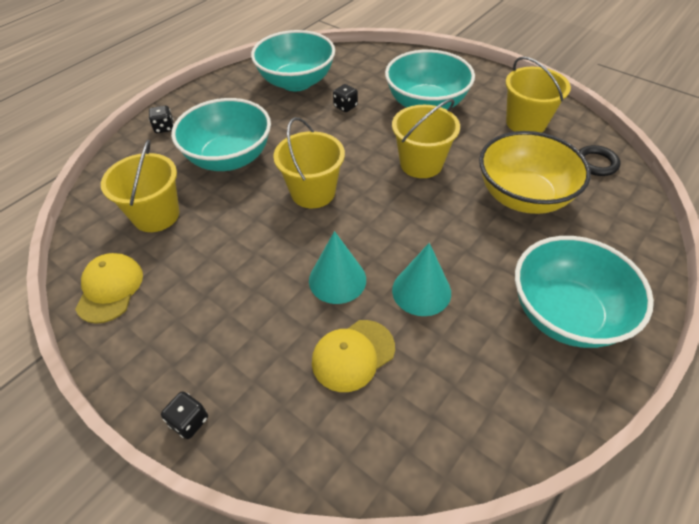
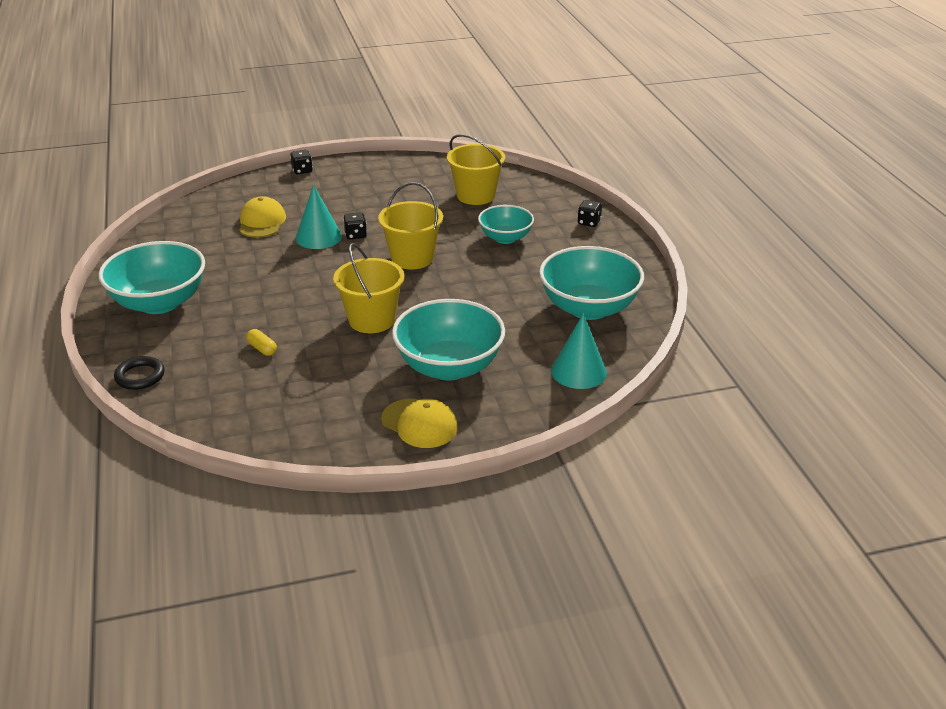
camera: 125 degrees right, 15 degrees down
(110, 289) = (426, 169): yellow cap -> yellow cap (419, 423)
(229, 158) = (505, 238): turquoise bowl -> turquoise bowl, size x0.60
(345, 106) = (508, 318): black dice -> black dice (355, 235)
(421, 291) = (262, 261): turquoise cone -> turquoise cone (578, 371)
(523, 196) = (262, 349): yellow bowl -> yellow capsule
(526, 123) = (336, 412): yellow bucket -> none
(596, 163) = (229, 415): black ring -> black ring (140, 376)

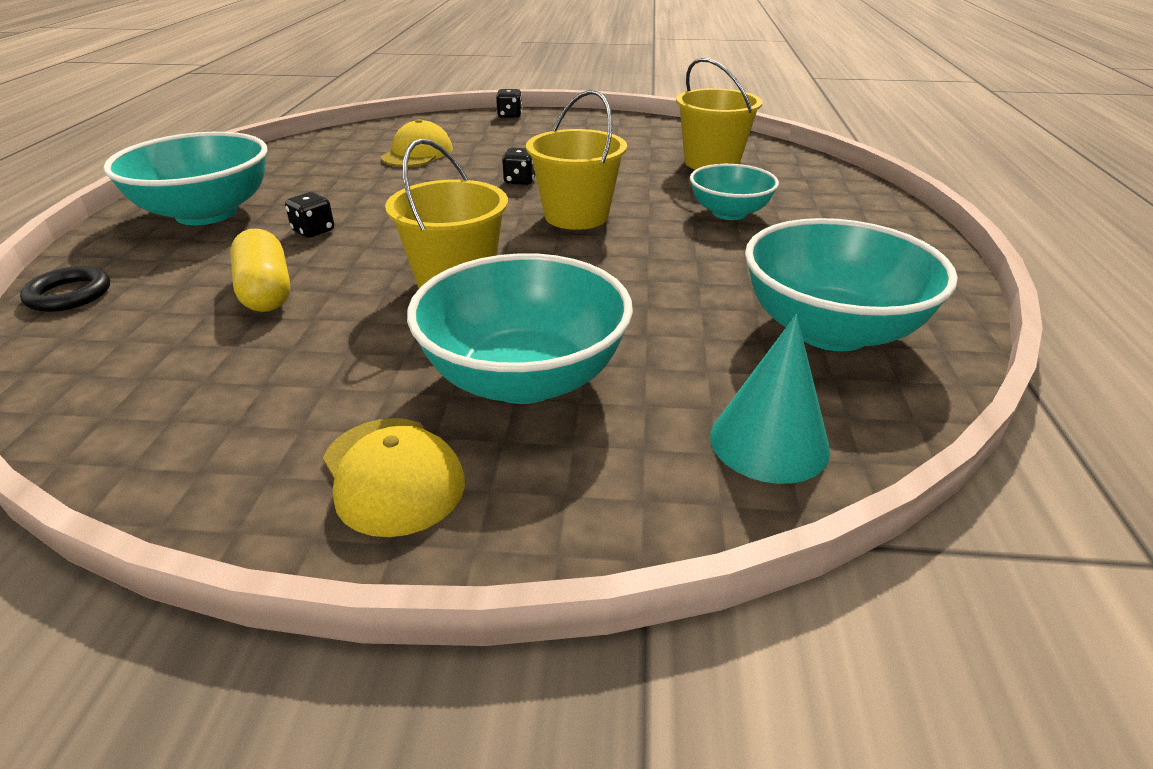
camera: 20 degrees right, 0 degrees up
(262, 349) = (265, 291): yellow capsule -> yellow capsule, size x1.88
(318, 237) = (471, 176): turquoise cone -> none
(589, 222) = (871, 213): black dice -> black dice (313, 231)

